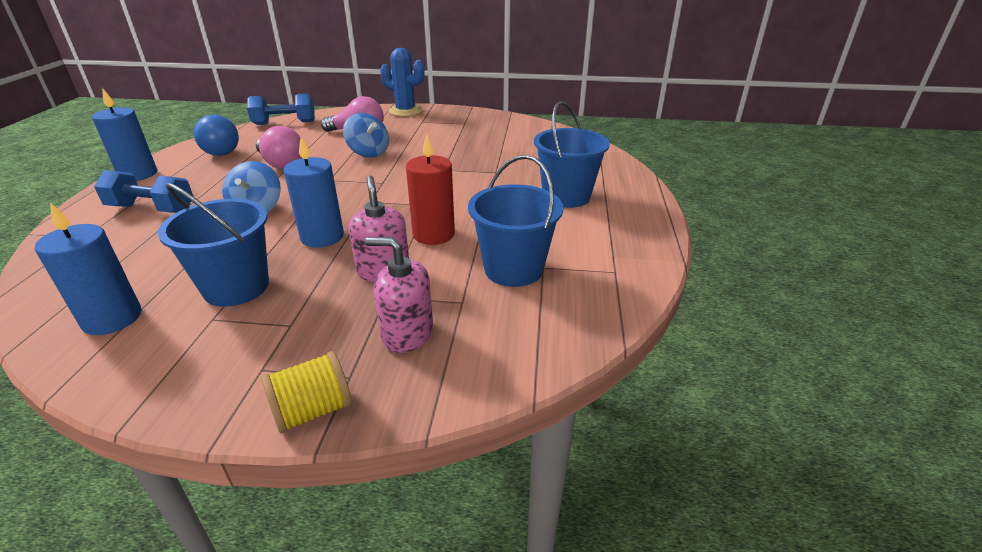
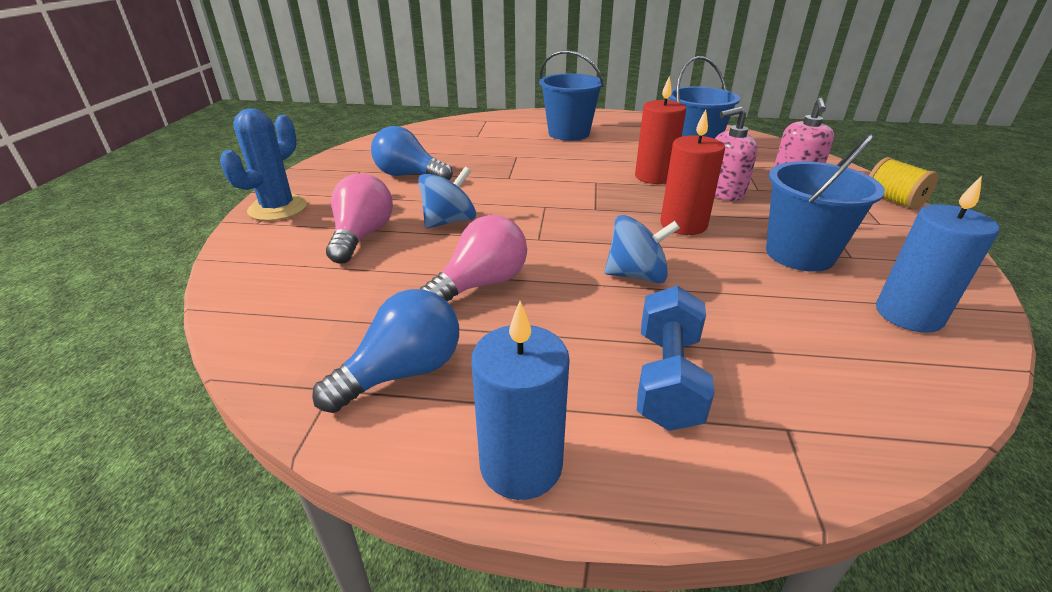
camera: 90 degrees left, 0 degrees up
(284, 123) = (261, 319): blue dumbbell -> none
(322, 237) = (683, 224): blue candle -> red candle
(452, 137) = (409, 175): none -> blue light bulb

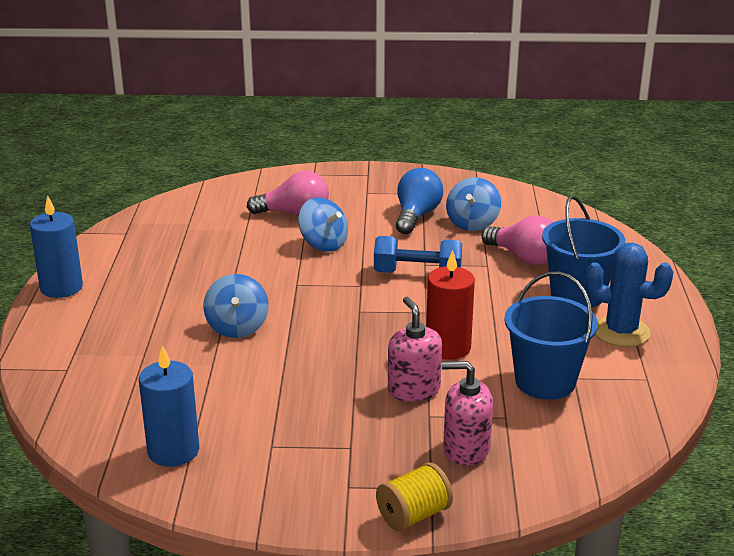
camera: 85 degrees right, 5 degrees down
(278, 208) = (338, 176): blue cactus -> blue cactus (621, 332)
(403, 373) = (135, 249): blue light bulb -> none
(438, 155) = (472, 223): none -> blue spinning top
(481, 284) = (226, 265): pink light bulb -> pink light bulb (524, 258)
(667, 378) = (116, 332): blue dumbbell -> blue dumbbell (417, 274)
(683, 224) = (330, 356): red candle -> none
(799, 254) = (274, 414): blue bucket -> none

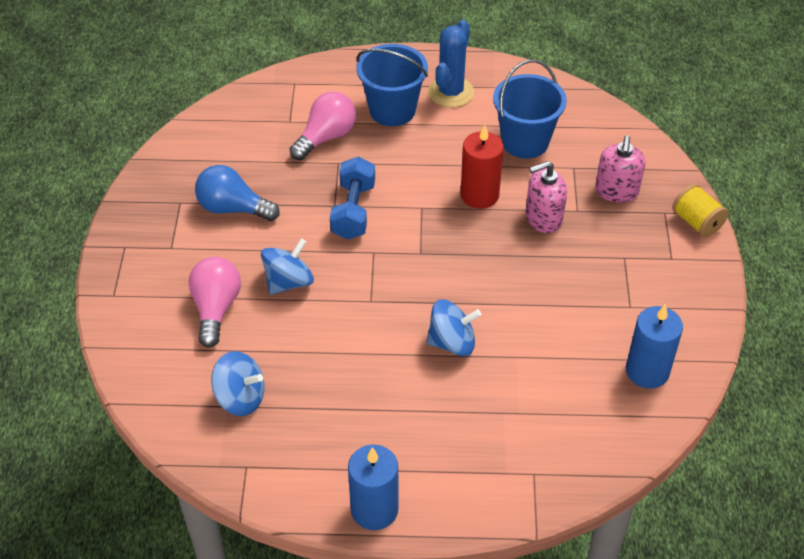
camera: 90 degrees left, 20 degrees up
(472, 223) = (254, 167): blue spinning top -> blue spinning top (240, 398)

